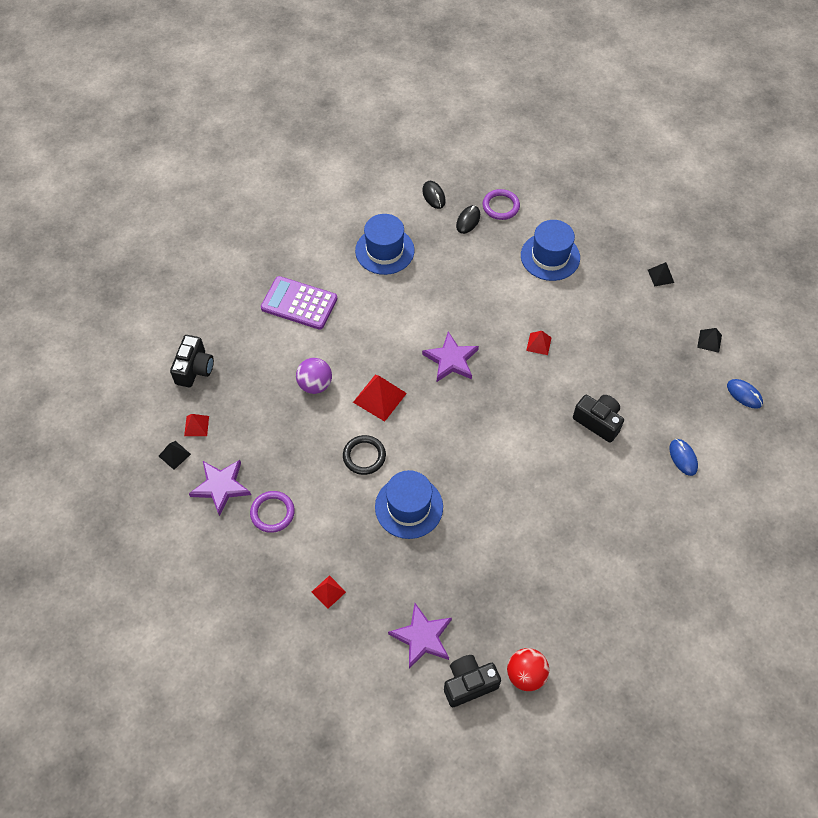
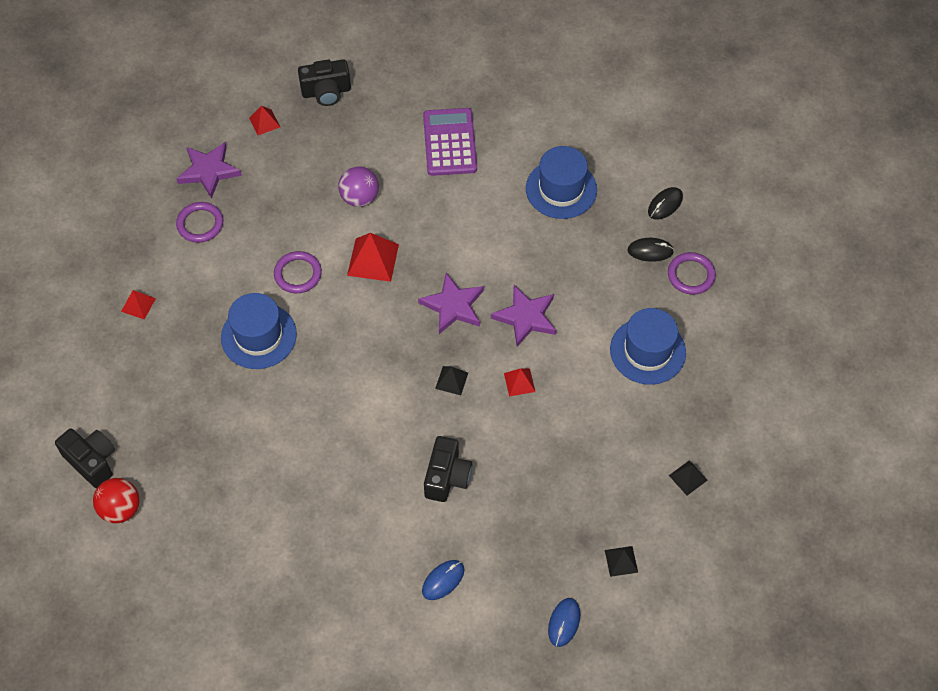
camera: 65 degrees right, 0 degrees up
(174, 455) = (225, 119): black pyramid -> black pyramid (451, 380)
(364, 456) = (298, 274): black ring -> purple ring
(422, 637) = (123, 402): purple star -> purple star (526, 317)

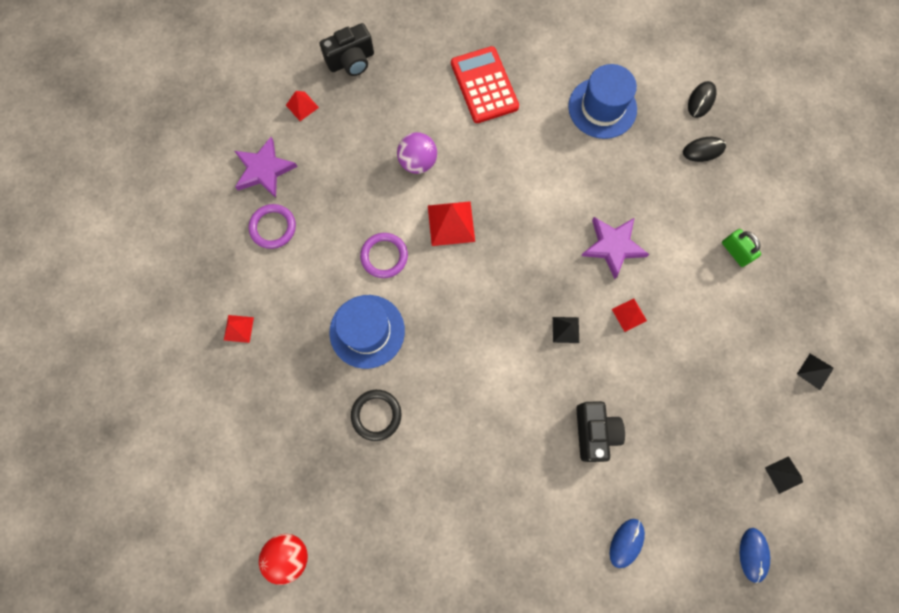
camera: 15 degrees left, 15 degrees up
(92, 461) = (244, 511): black camera -> none
(242, 410) = (376, 415): none -> black ring
(450, 142) = (484, 85): purple calculator -> red calculator
(453, 306) = (542, 252): purple star -> none
(647, 351) = (735, 252): blue hat -> green padlock
(691, 275) = (748, 165): purple ring -> none

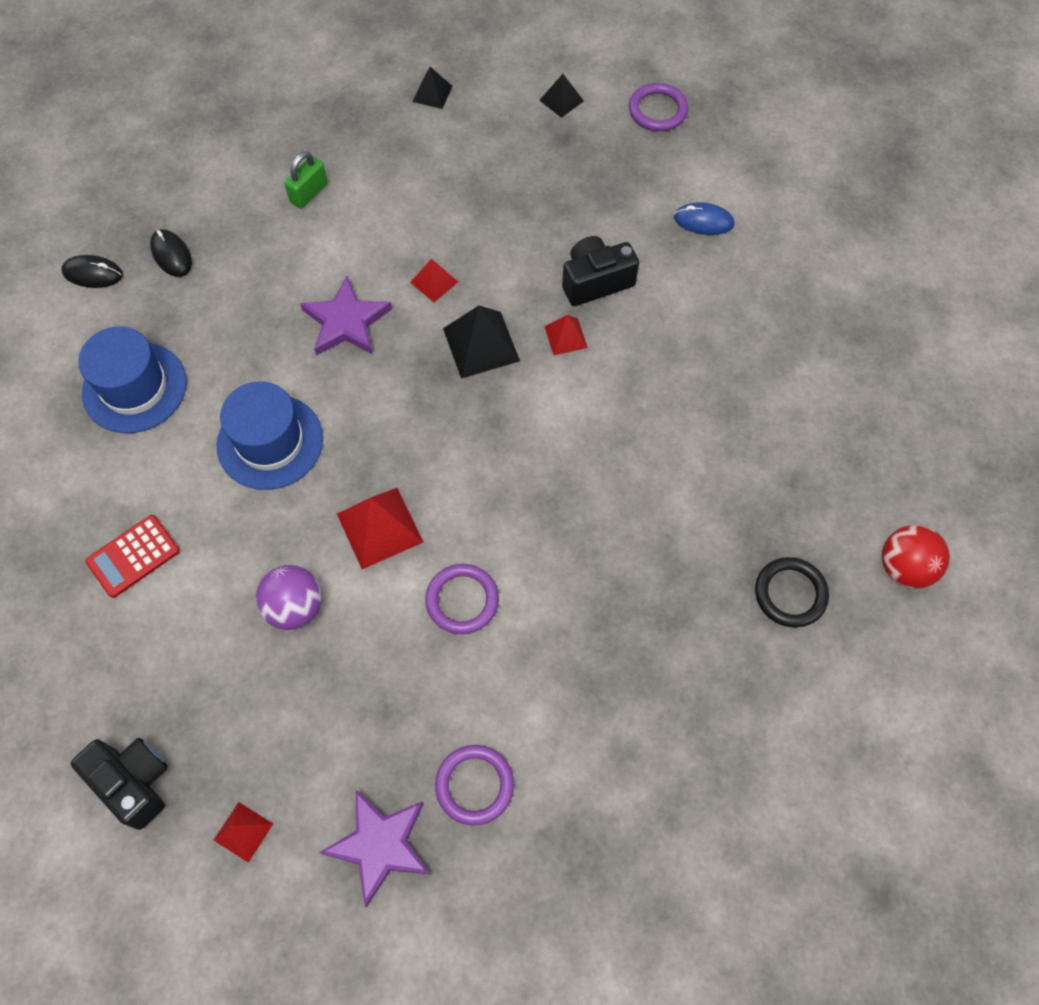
camera: 110 degrees left, 10 degrees down
(238, 328) = (651, 767): red pyramid -> red pyramid (565, 337)
(367, 331) = (580, 582): blue hat -> blue hat (270, 442)
(376, 415) = (687, 528): black ring -> black ring (790, 594)
(484, 85) = (133, 556): red calculator -> red calculator, size x0.66
(565, 329) = (481, 344): black pyramid -> black pyramid, size x1.73
(753, 554) = (657, 110): blue mouse -> purple ring

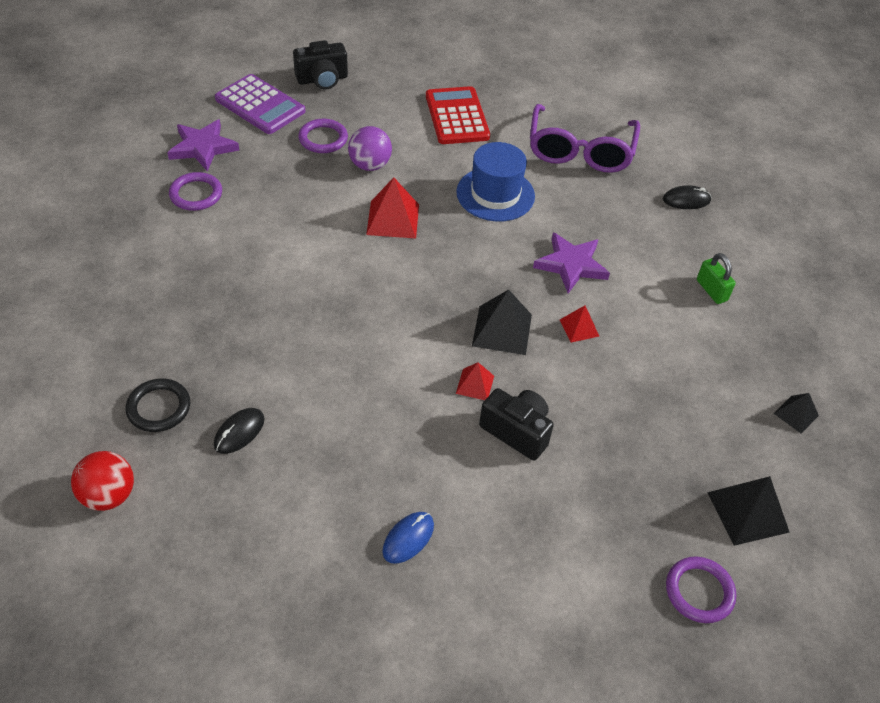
camera: 115 degrees right, 15 degrees down
(93, 273) = (689, 160): black mouse -> black mouse (239, 432)
(133, 556) = (457, 116): red calculator -> red calculator, size x1.52
(134, 387) = (580, 151): blue hat -> purple glasses
(243, 831) = (260, 105): red pyramid -> purple calculator
(462, 600) = (310, 236): purple ring -> purple ring (323, 139)
(561, 100) = (747, 512): black pyramid -> black pyramid, size x1.73
(595, 281) = (517, 431): black camera -> black camera turned 60 degrees counterclockwise
(703, 221) = (536, 551): blue mouse -> blue mouse (408, 538)

